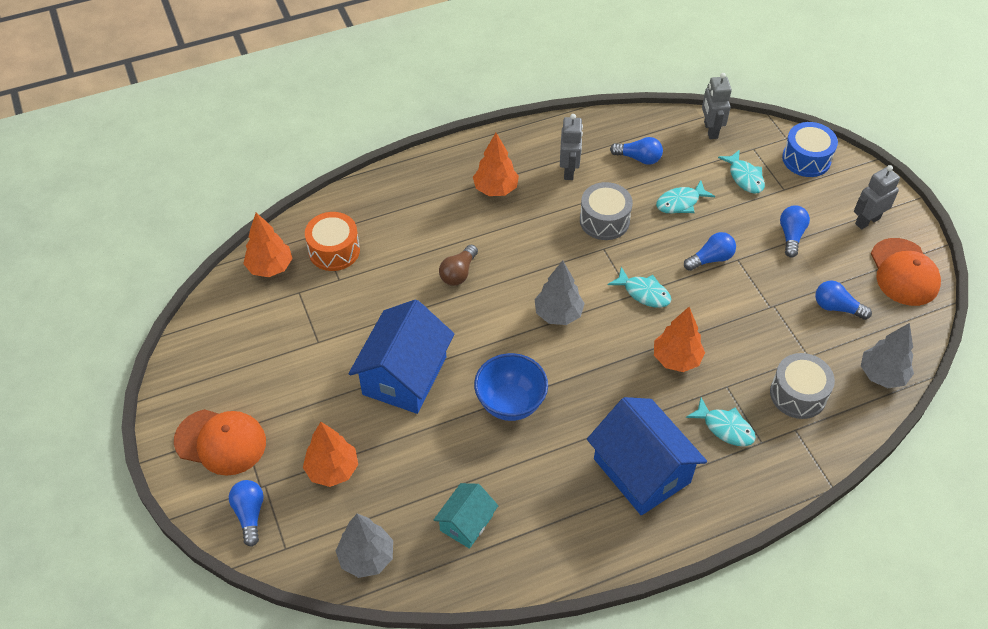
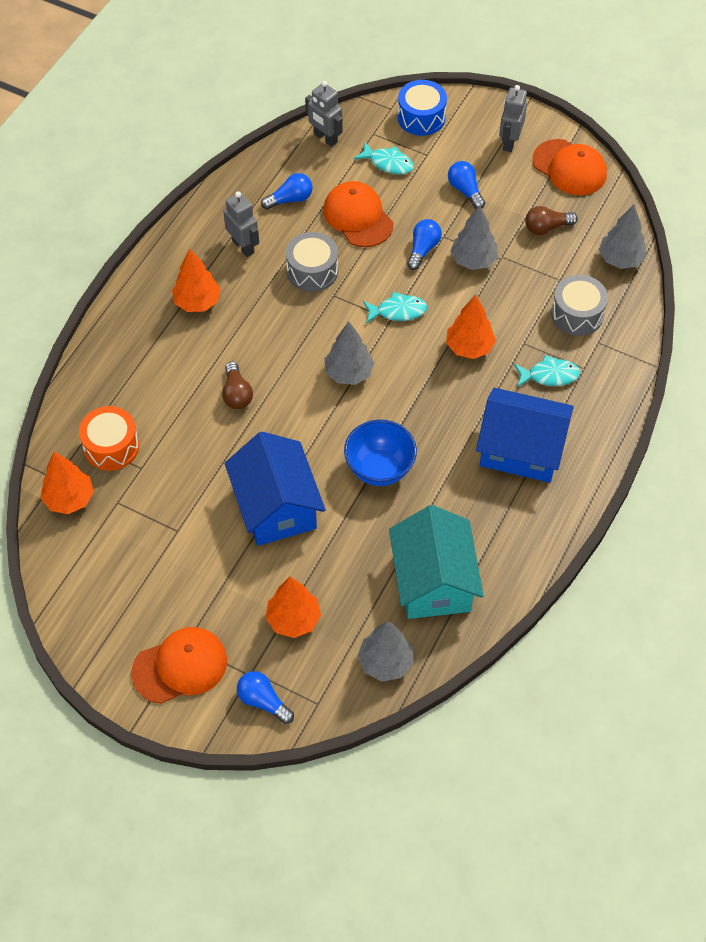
camera: 40 degrees left, 5 degrees up
(466, 523) = (433, 581): turquoise house -> turquoise house, size x1.85
(680, 202) = (358, 217): turquoise fish -> orange cap
(746, 293) = (473, 260): none -> grey tree
(836, 307) = (546, 228): blue light bulb -> brown light bulb

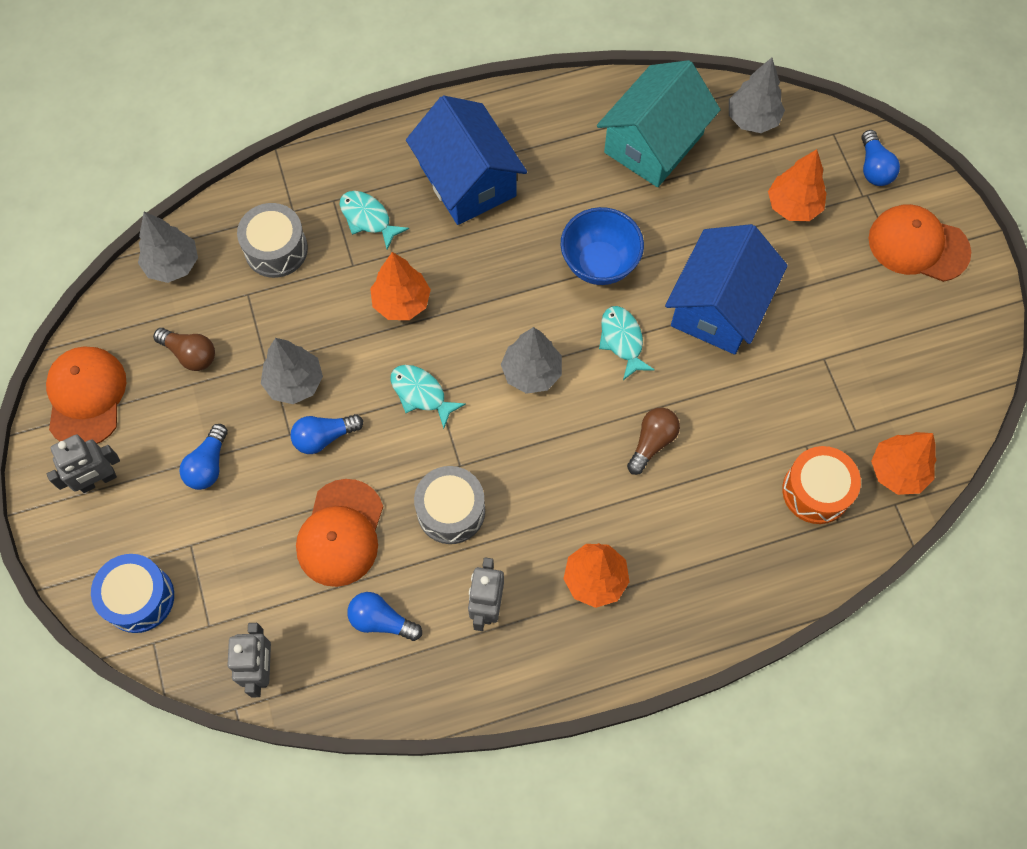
camera: 135 degrees left, 10 degrees up
(388, 163) = (238, 571): turquoise fish -> turquoise fish (622, 340)

